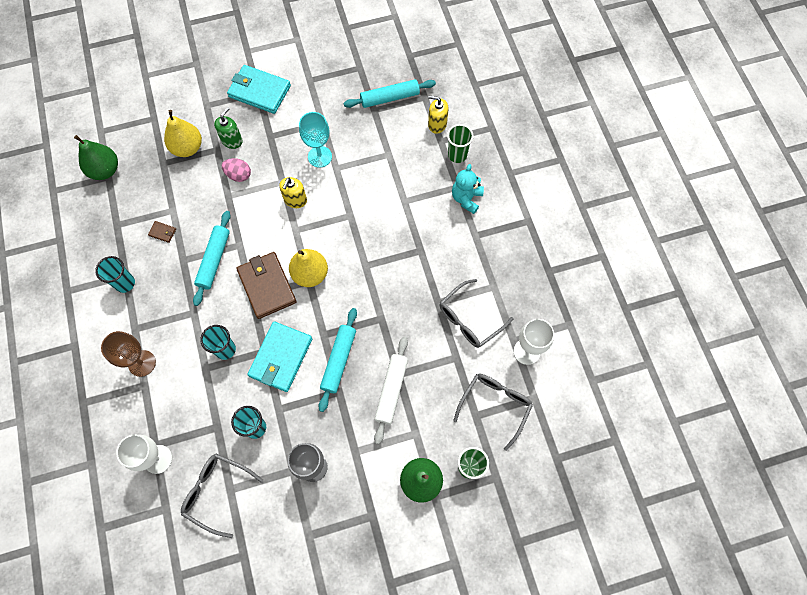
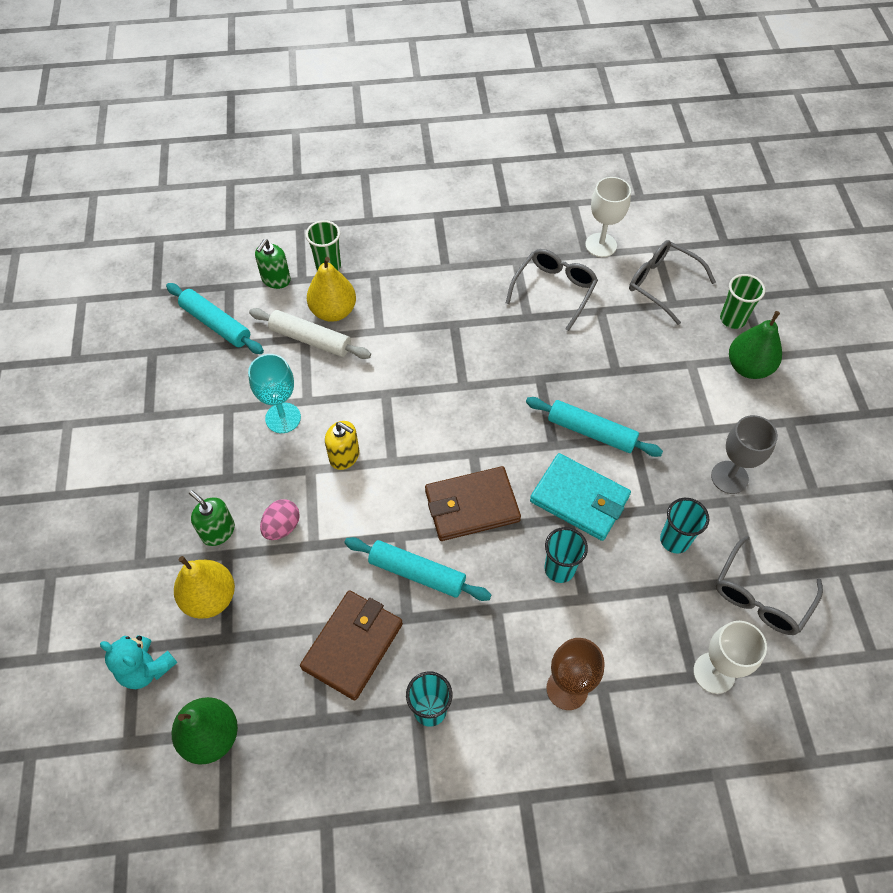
camera: 80 degrees left, 10 degrees down
(162, 232) = (353, 646): brown wallet -> brown wallet, size x2.46
(259, 91) = (142, 484): turquoise wallet -> none
(310, 274) = (463, 450): yellow pear -> yellow pear (333, 311)
(390, 98) = (216, 324): turquoise rolling pin -> turquoise rolling pin turned 45 degrees counterclockwise
(391, 390) = (636, 381): white rolling pin -> white rolling pin (310, 339)
(437, 124) = (276, 279): yellow soap dispenser -> green soap dispenser
(466, 198) = (393, 267): turquoise teddy bear -> turquoise teddy bear (146, 668)
(469, 319) = (554, 290): grey glasses -> grey glasses turned 120 degrees counterclockwise

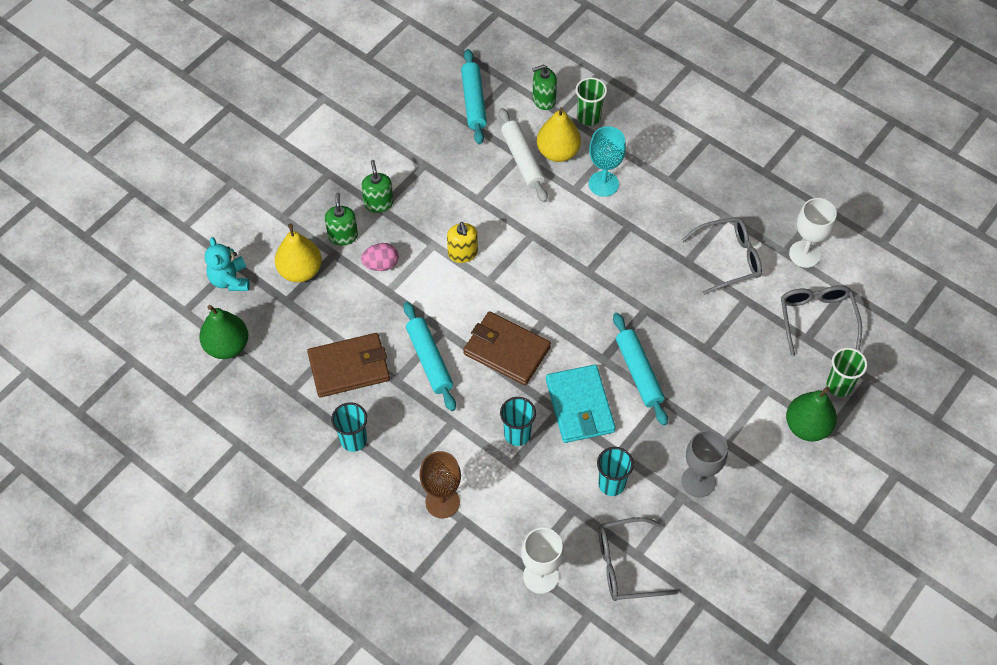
camera: 45 degrees right, 0 degrees up
(221, 475) = (378, 203): none -> green soap dispenser
(283, 418) = (451, 198): turquoise goblet -> turquoise goblet (603, 184)

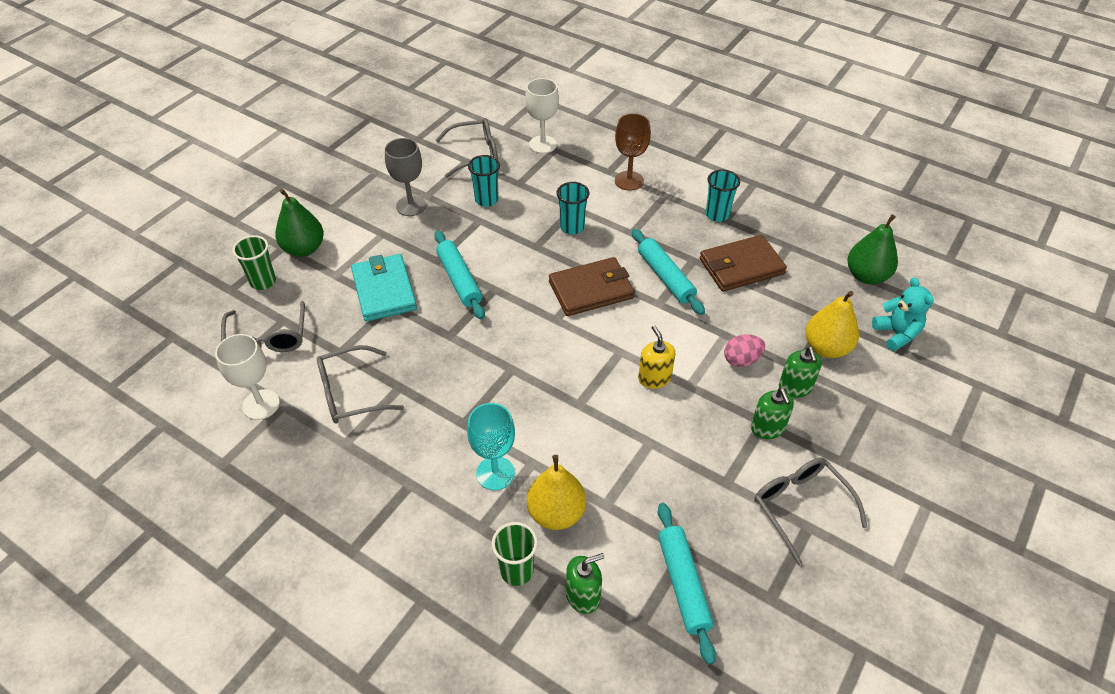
camera: 175 degrees right, 10 degrees down
(374, 144) = (800, 506): none -> grey glasses
(506, 350) = (591, 290): brown wallet -> brown wallet turned 45 degrees counterclockwise
(522, 160) = (602, 498): white rolling pin -> none
(579, 406) = (516, 251): turquoise wallet -> turquoise wallet (384, 290)

